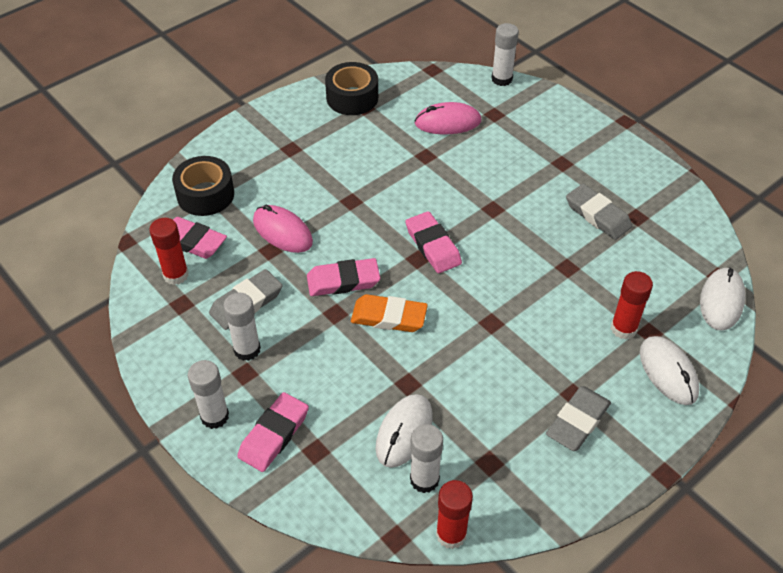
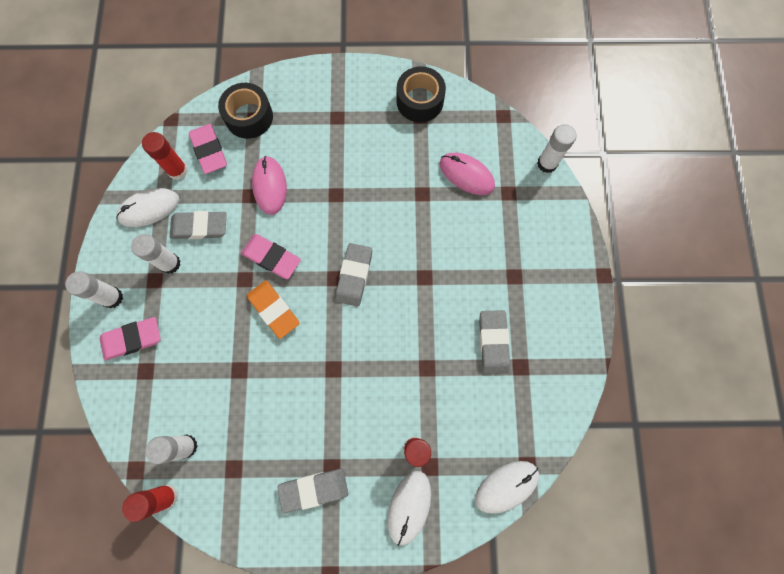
camera: 40 degrees right, 25 degrees up
(404, 432) = (205, 403): white mouse -> white mouse (149, 208)
(433, 246) = (354, 276): pink eraser -> grey eraser

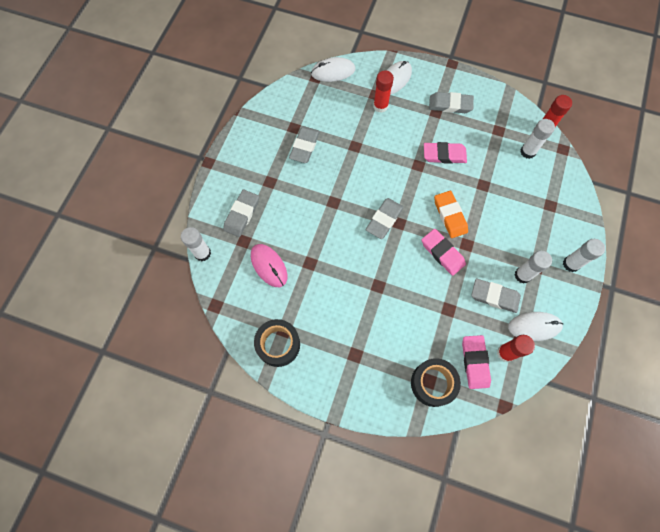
camera: 160 degrees left, 5 degrees down
(132, 339) = (558, 229): pink eraser -> pink eraser (444, 155)
(270, 186) = (430, 311): pink mouse -> none
(527, 222) = (242, 214): none -> grey eraser

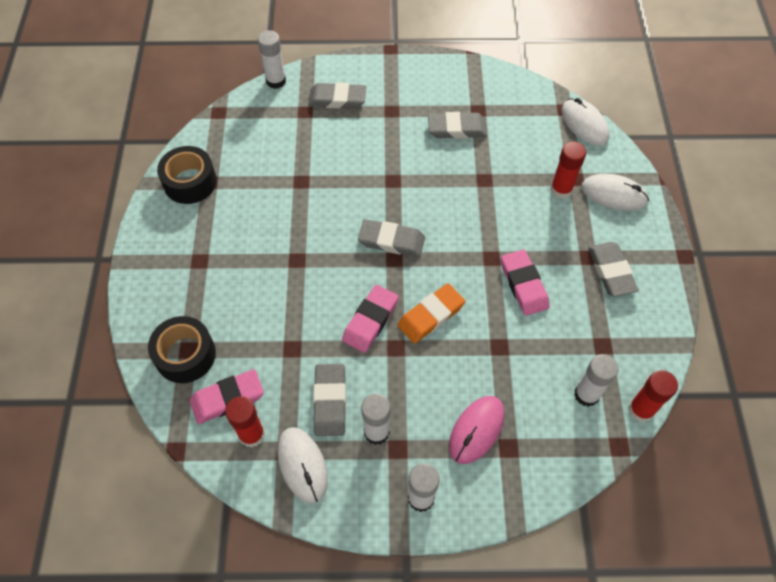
camera: 70 degrees right, 10 degrees down
(269, 266) = (283, 144): pink mouse -> pink mouse (476, 430)

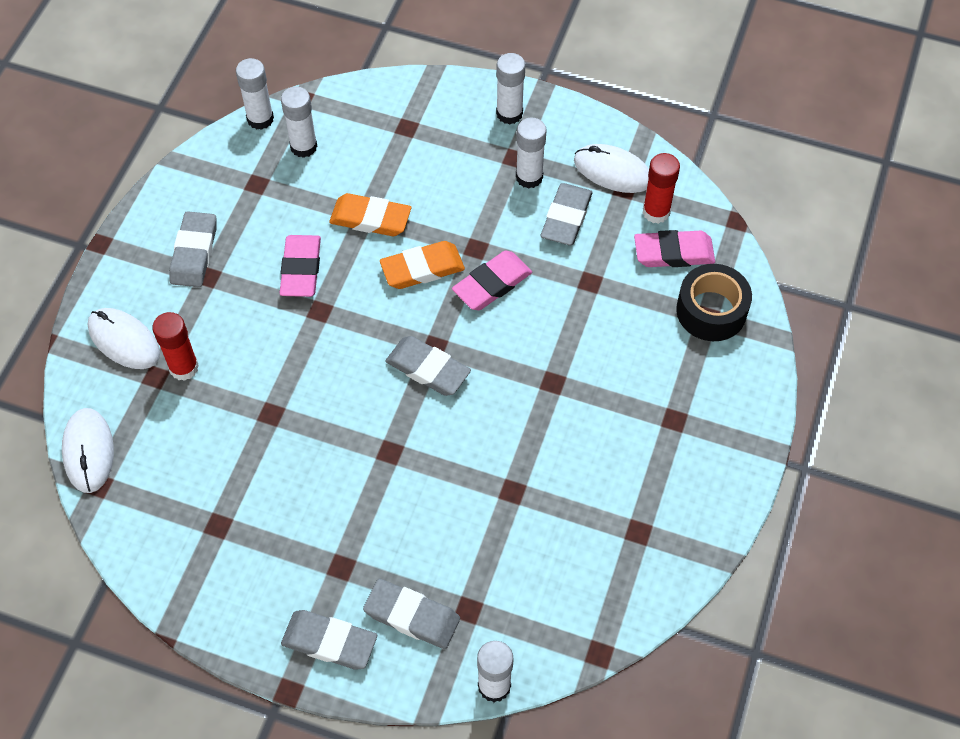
camera: 160 degrees left, 0 degrees up
(190, 182) = (665, 540): black tape -> none
(302, 465) = (612, 171): white mouse -> white mouse turned 60 degrees counterclockwise
(456, 129) = (265, 503): grey eraser -> grey eraser (329, 642)
(476, 430) = (430, 150): pink mouse -> none
(493, 345) = (370, 219): none -> orange eraser
(641, 410) = (260, 119): red glue stick -> white glue stick

